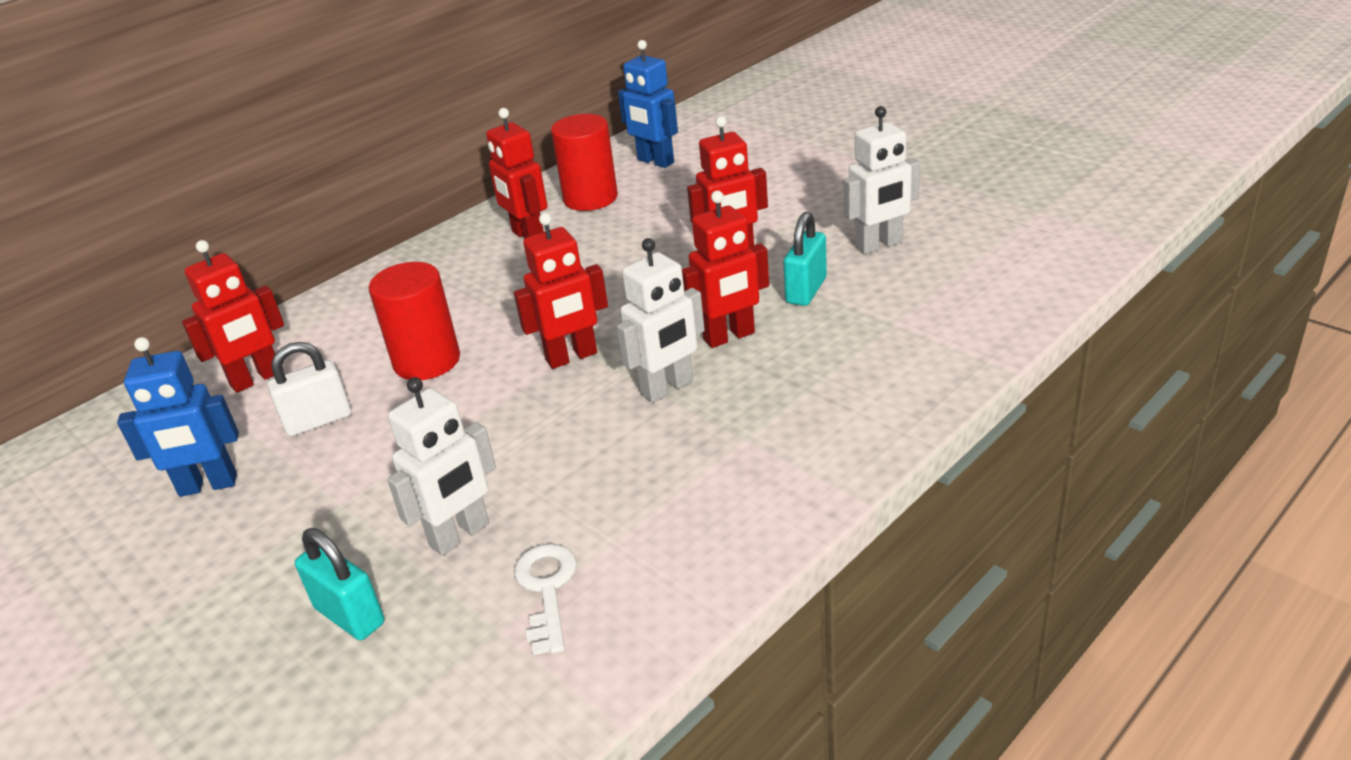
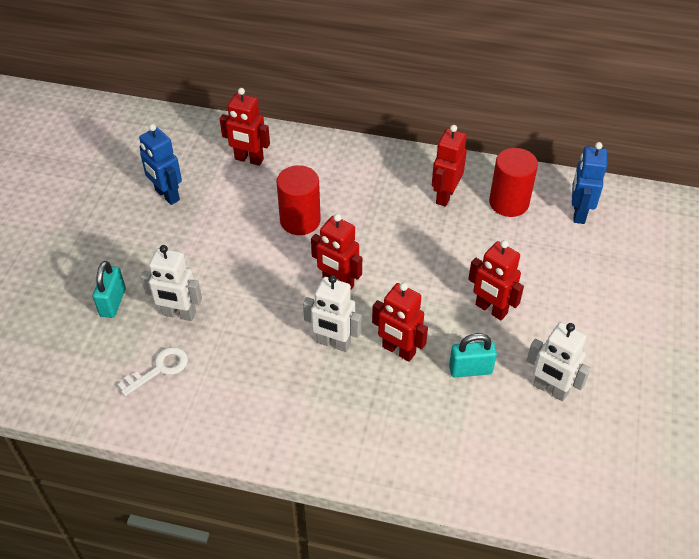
camera: 55 degrees right, 15 degrees up
(318, 421) = (231, 206): white padlock -> none

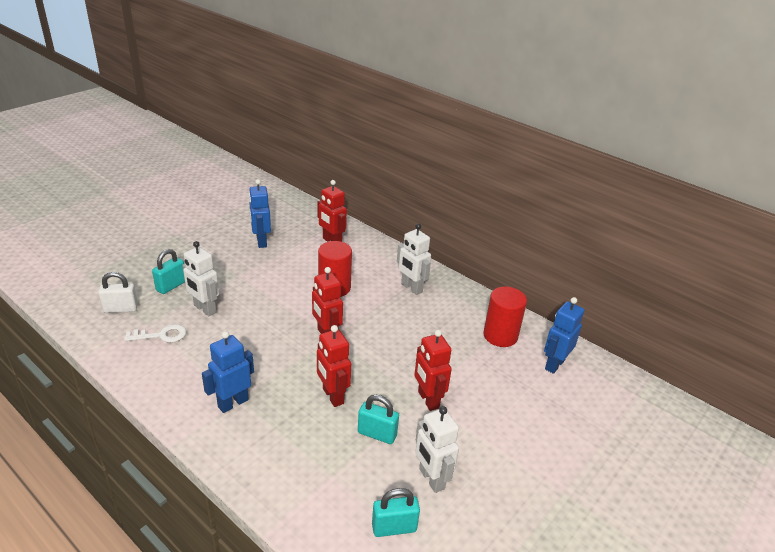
camera: 25 degrees right, 15 degrees down
(81, 359) = (121, 309): none -> white padlock
(306, 408) = (233, 403): none -> blue robot
(333, 343) = (290, 370): white robot -> white robot (411, 288)
(445, 195) = (453, 312): red robot -> none
(551, 452) = (394, 528): none -> turquoise padlock

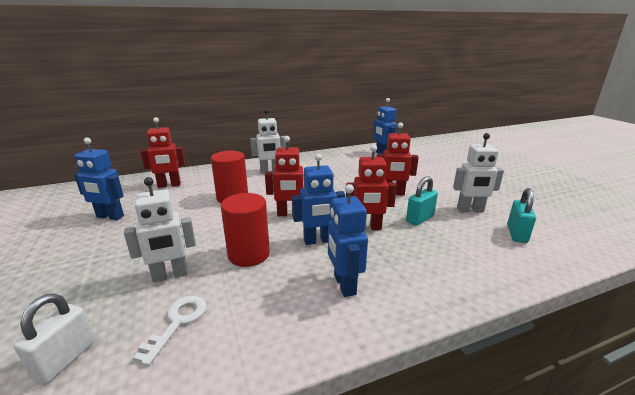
camera: 60 degrees left, 10 degrees down
(171, 286) = (88, 295): turquoise padlock -> none
(290, 369) = (318, 241): none -> blue robot
(500, 335) = (346, 160): red cylinder -> red cylinder (249, 254)

